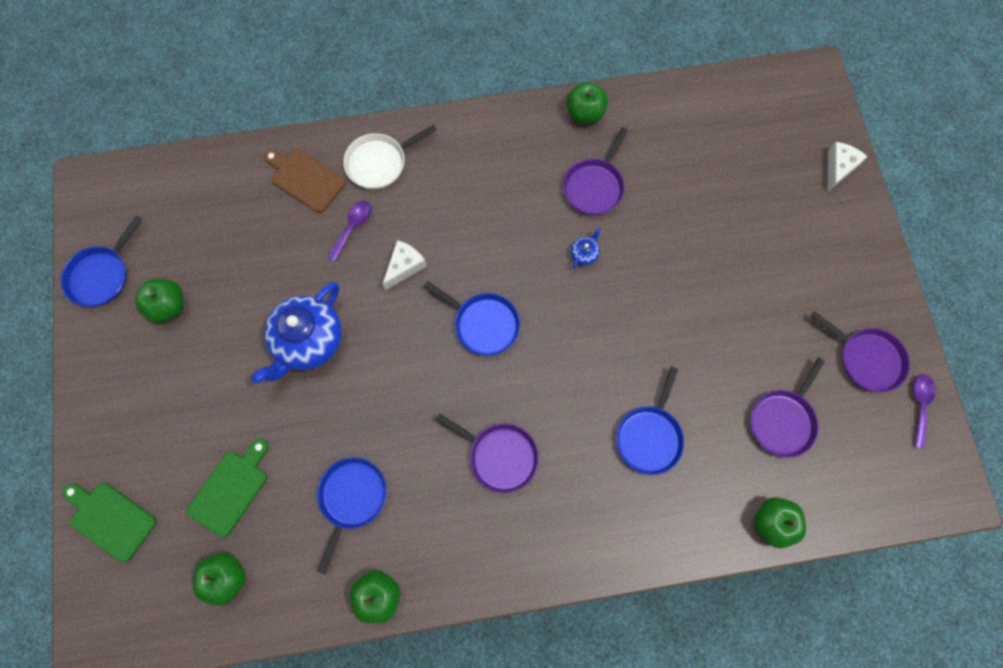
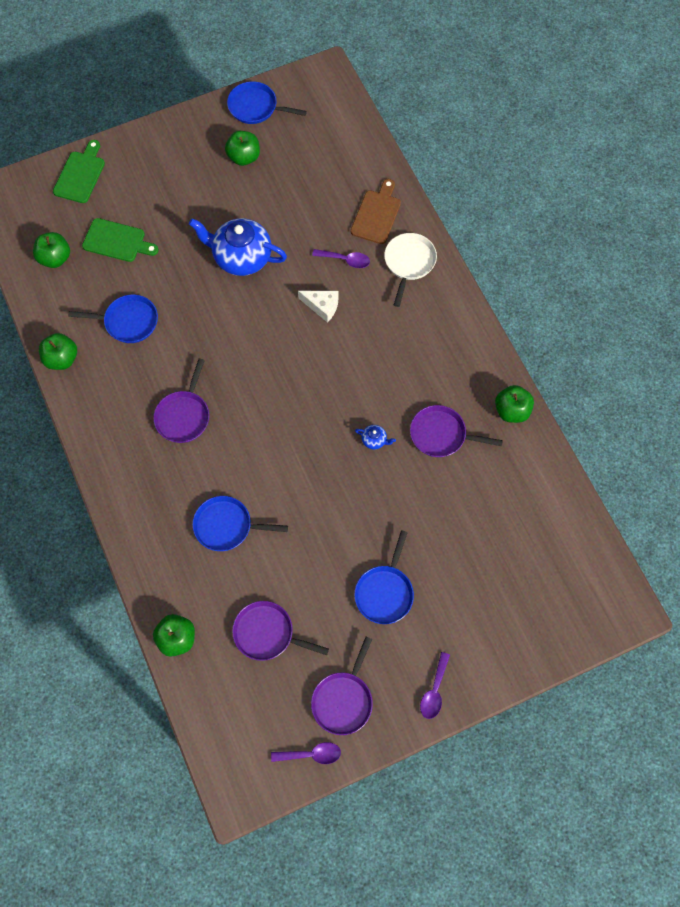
camera: 75 degrees right, 5 degrees down
(379, 163) = (409, 263): white pan -> white pan turned 60 degrees clockwise
(483, 324) = (289, 377): blue pan -> blue pan (385, 592)
(838, 168) = (532, 647): white cheese -> none
(869, 268) = (434, 690): none -> purple spoon

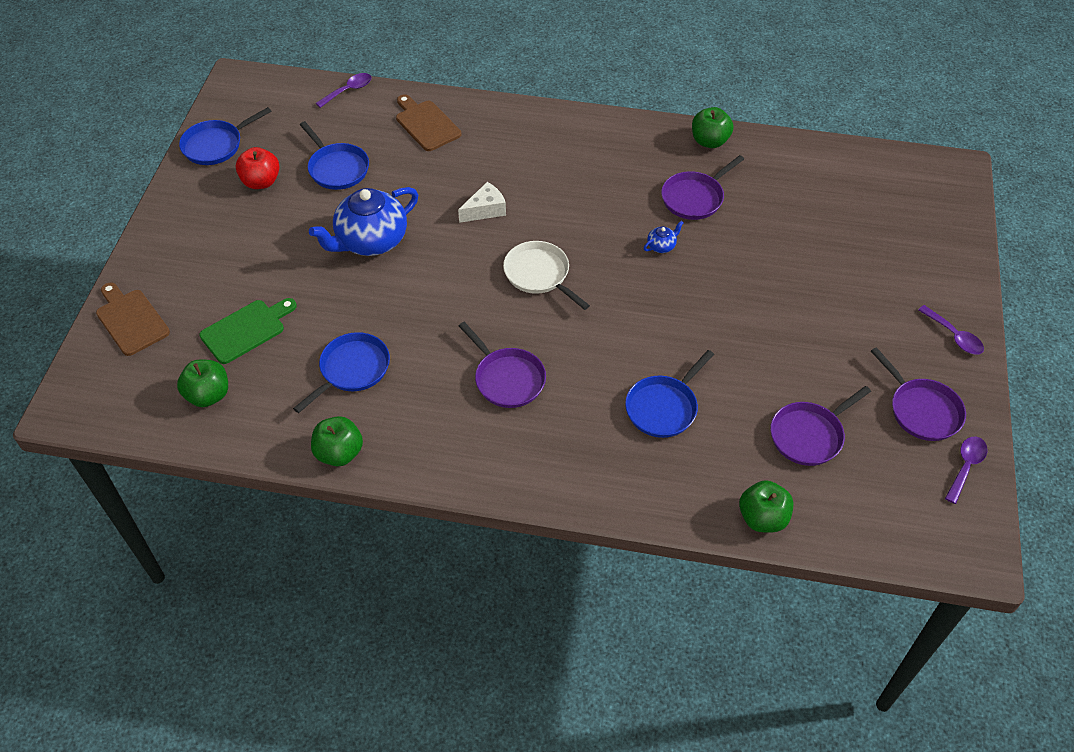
camera: 55 degrees left, 15 degrees down
(80, 175) = (131, 320): green cutting board -> brown cutting board
(244, 157) = (261, 182): green apple -> red apple
(345, 260) = (452, 169): purple spoon -> purple spoon (348, 91)
(385, 592) = (827, 320): blue pan -> blue pan (337, 168)
(409, 263) = (498, 129): white pan -> white pan (539, 274)

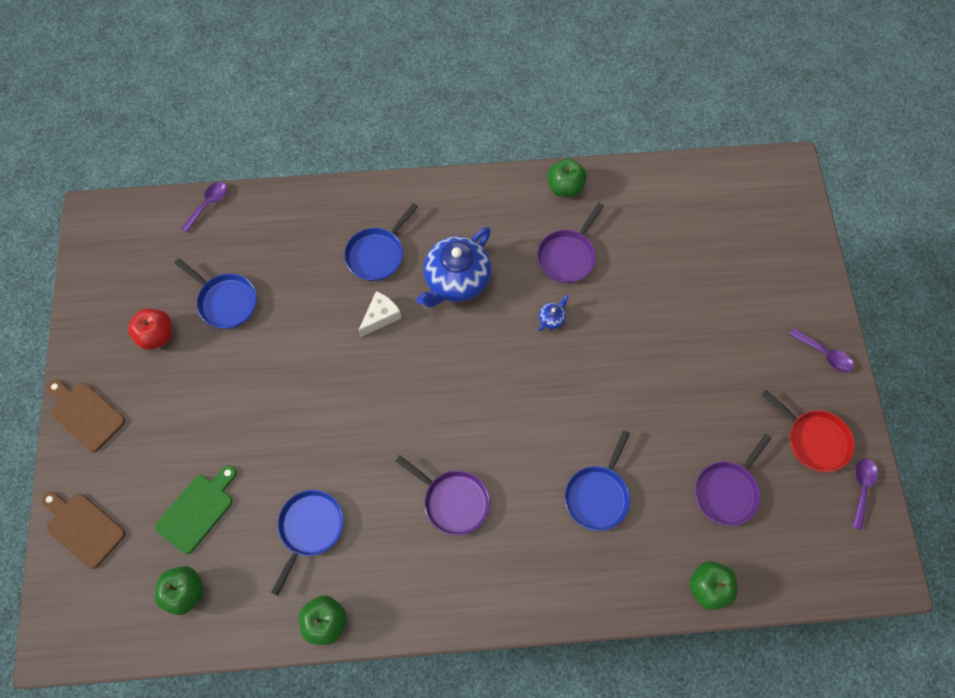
camera: 15 degrees left, 15 degrees up
(216, 145) = (98, 302): blue pan -> blue pan (377, 254)
(370, 241) = (283, 379): blue teapot -> blue teapot (456, 280)
(426, 124) = (296, 228): brown cutting board -> brown cutting board (85, 414)
(539, 274) = (450, 378): white pan -> none
(921, 410) = (814, 440): purple pan -> red pan

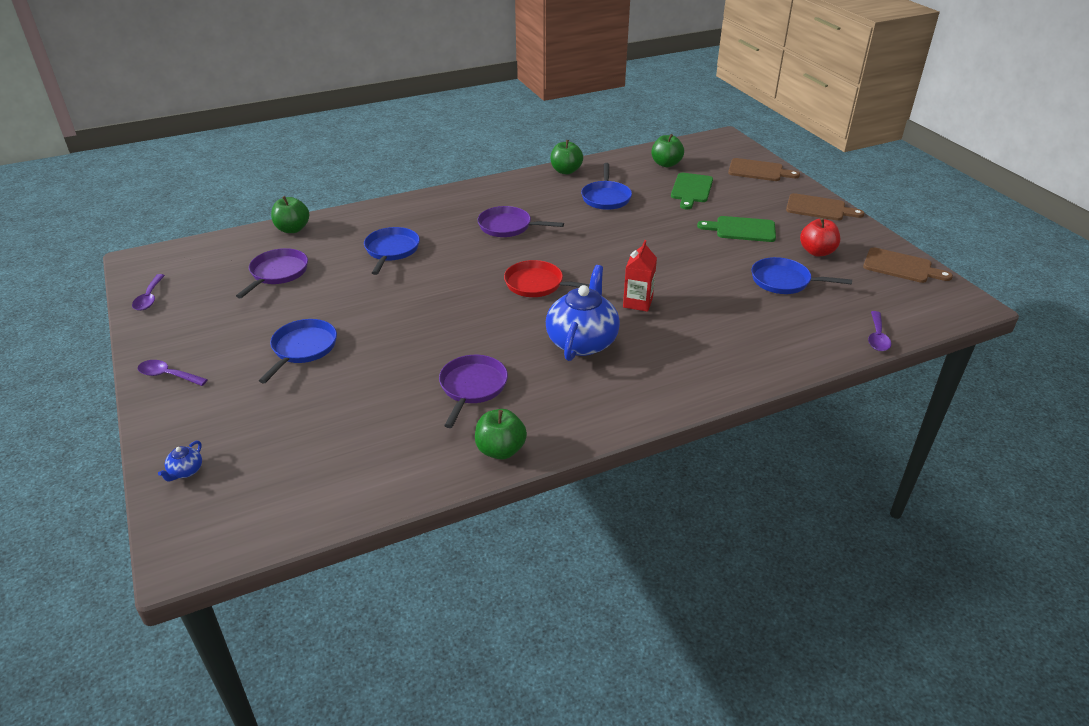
camera: 160 degrees right, 30 degrees down
(99, 285) = (901, 266): none -> brown cutting board
(201, 402) = (742, 229): none -> green cutting board
(377, 254) = (675, 342): blue pan -> blue pan (303, 349)
(380, 316) = (638, 302): white cheese -> red carton
(552, 318) = (470, 337): blue teapot -> blue teapot (186, 471)
(814, 440) = (191, 316): red pan -> red pan (537, 284)

